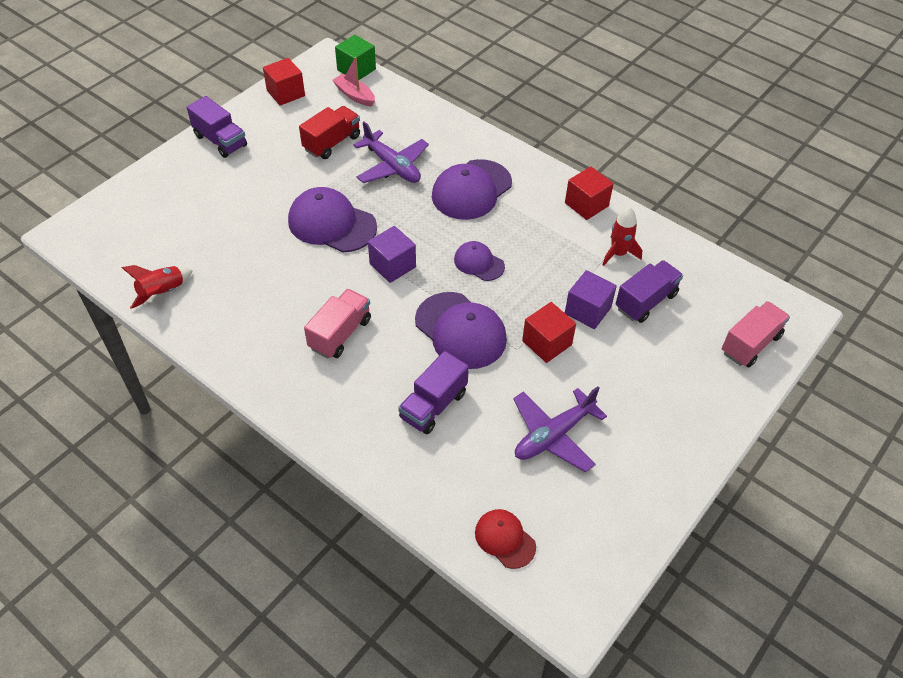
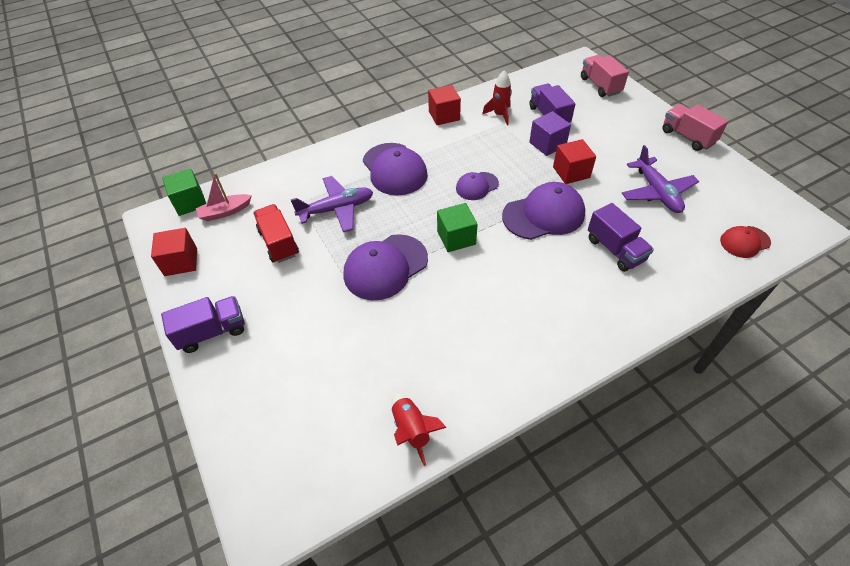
camera: 65 degrees left, 0 degrees up
(340, 334) = (521, 291): pink truck -> pink truck (687, 137)
(392, 265) = (456, 238): purple cube -> green cube

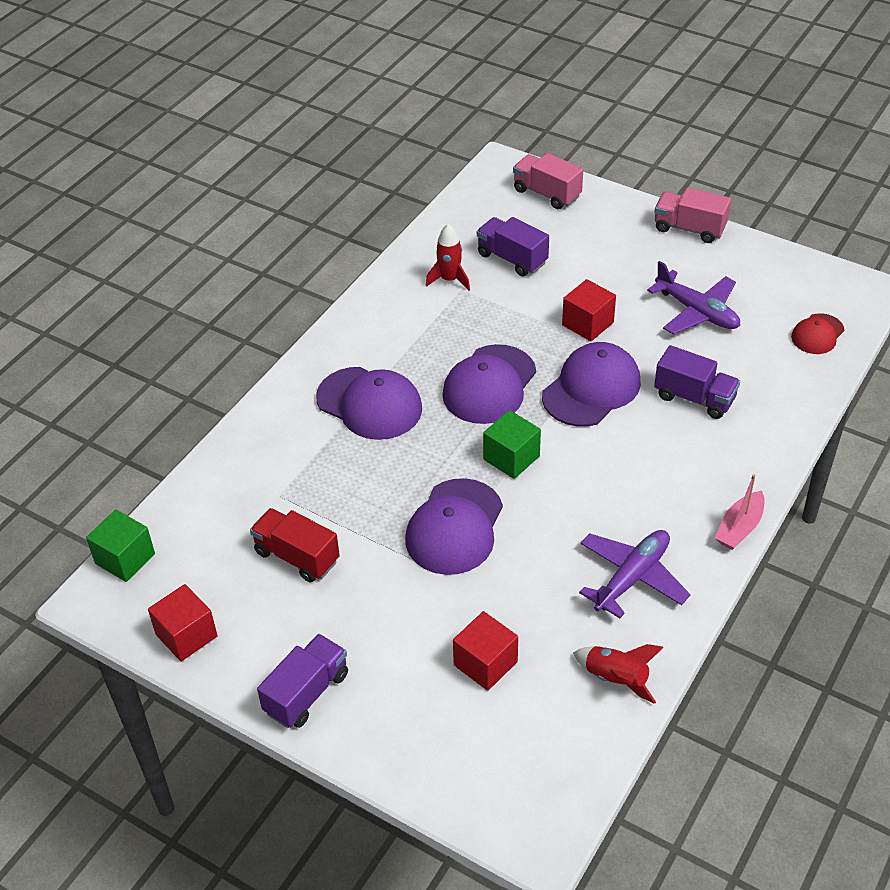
camera: 30 degrees left, 5 degrees down
(225, 212) = (188, 550): pink boat -> pink boat (739, 528)
(337, 209) = (337, 484): purple plane -> purple plane (632, 577)
(444, 115) = (378, 306): red cube -> red cube (485, 663)
(477, 186) = (489, 385): purple cap -> purple cap, size x1.78
(547, 144) = (536, 298): purple cube -> none

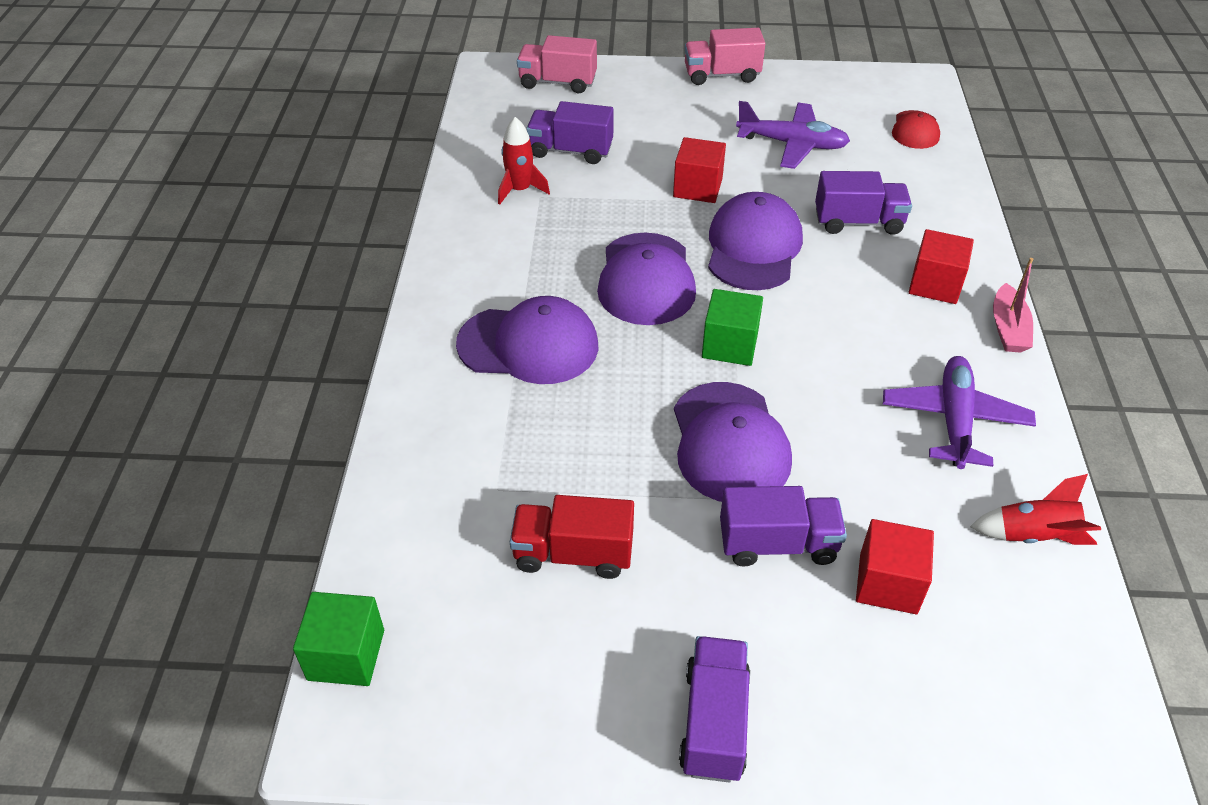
camera: 30 degrees left, 0 degrees up
(186, 635) = (503, 721): red cube -> red cube (935, 284)
(432, 607) = (777, 544): none -> purple truck

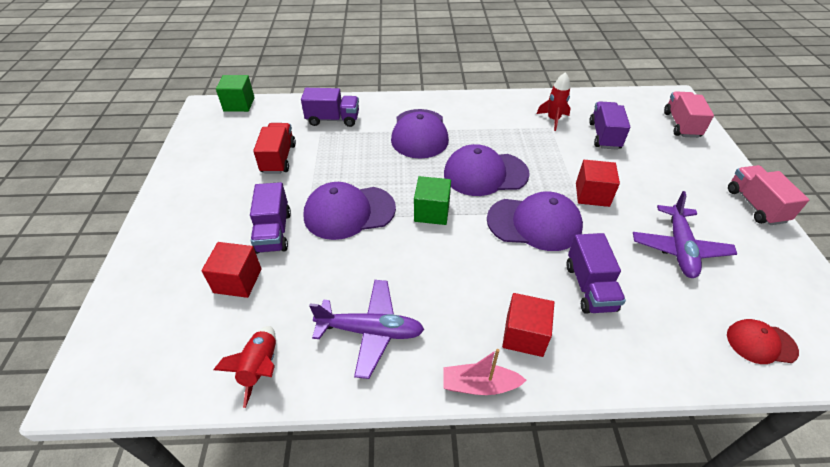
camera: 85 degrees right, 0 degrees up
(714, 722) = (174, 208): purple truck -> purple truck (333, 119)

